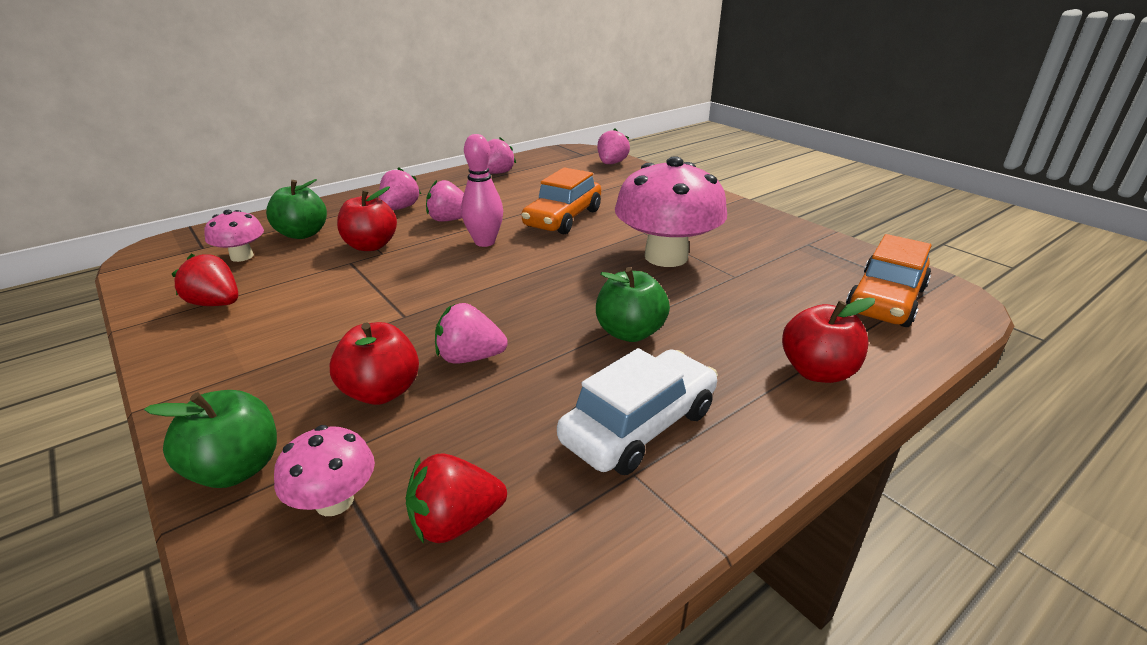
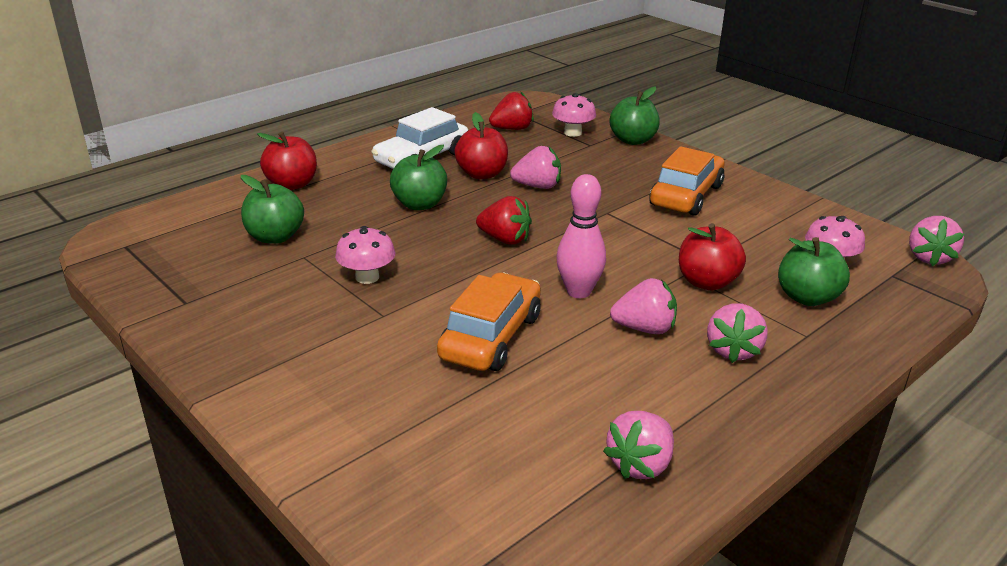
camera: 175 degrees right, 0 degrees up
(216, 303) = (776, 217): red strawberry -> red strawberry (505, 239)
(381, 392) = (584, 168): red apple -> red apple (482, 174)
(611, 163) = (408, 521): pink strawberry -> pink strawberry (929, 257)
(666, 257) = (367, 277): pink mushroom -> pink mushroom, size x0.49
(778, 295) = (275, 237): none -> green apple
(885, 300) = (178, 235): orange car -> orange car (686, 195)

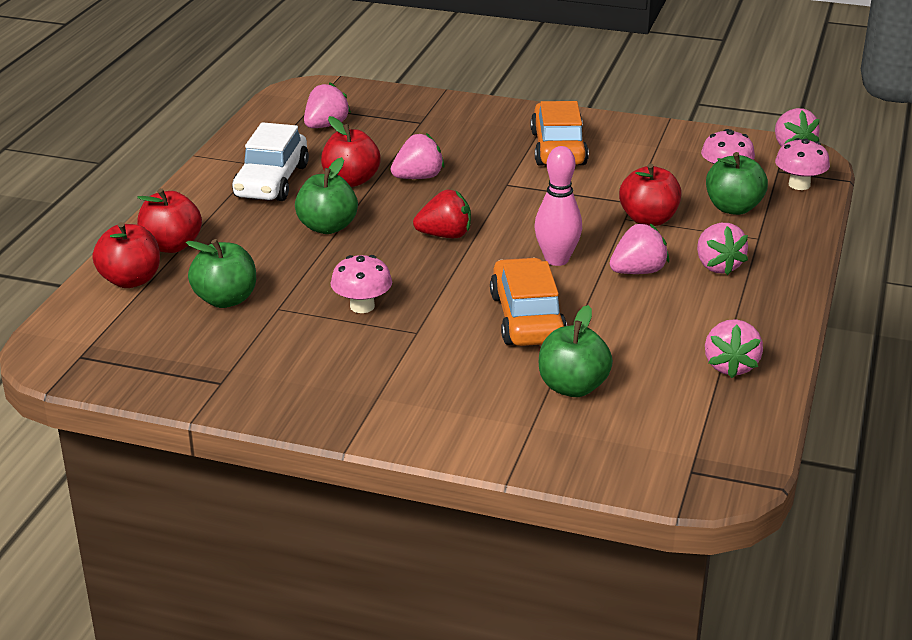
camera: 30 degrees left, 0 degrees up
(232, 201) = (130, 280): none -> red apple
(512, 129) = (326, 126): red strawberry -> pink strawberry
(573, 133) = (390, 114): pink mushroom -> pink mushroom (799, 185)
(632, 140) = (456, 107): green apple -> green apple (572, 387)

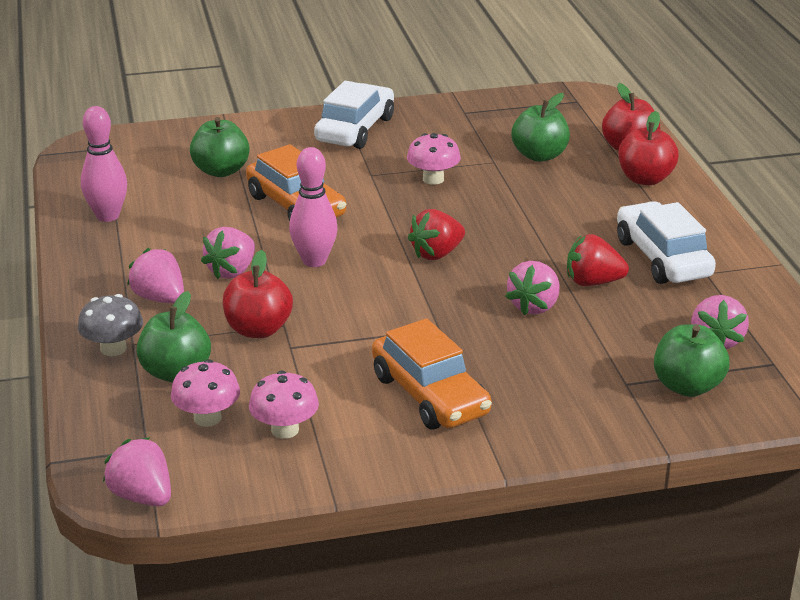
camera: 150 degrees right, 0 degrees up
(327, 227) = (547, 230): green apple -> green apple (687, 386)
(351, 180) = (593, 282): red apple -> red strawberry
(371, 397) = (355, 129): none -> white car
(730, 366) = (107, 216): pink strawberry -> pink bowling pin
(776, 237) = (113, 348): none -> grey mushroom
(799, 185) = (112, 432): pink mushroom -> pink mushroom (285, 430)

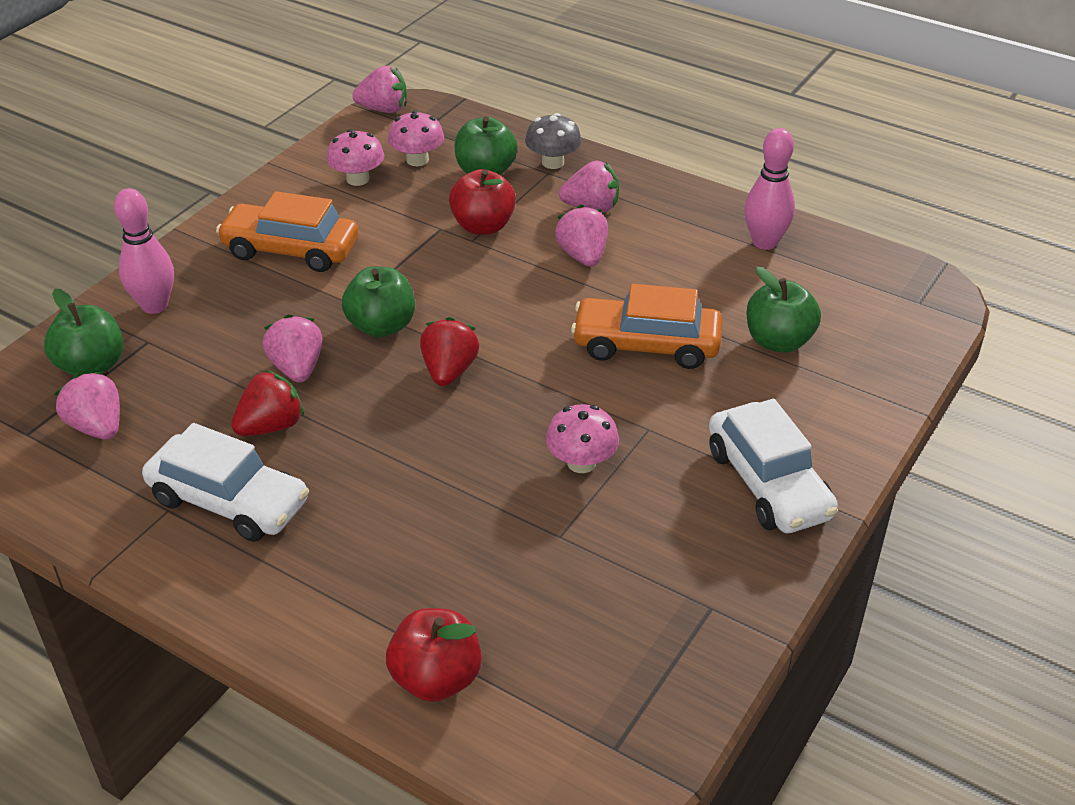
camera: 135 degrees right, 10 degrees up
(314, 261) = (538, 302): pink bowling pin -> pink bowling pin (155, 305)
(539, 155) = (523, 582): green apple -> green apple (381, 326)
(645, 179) = (359, 625): red apple -> none

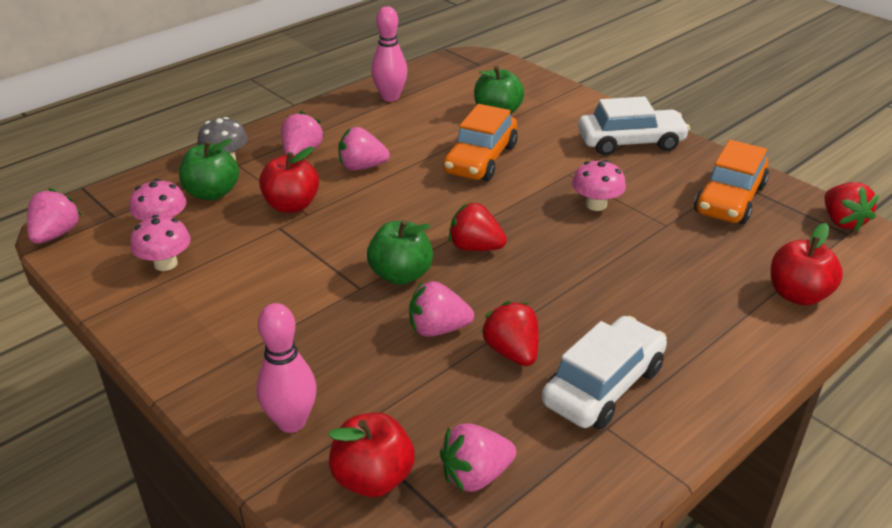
camera: 75 degrees left, 5 degrees down
(92, 366) = (373, 478): green apple -> red apple
(291, 250) = (254, 317): orange car -> orange car (729, 199)
(645, 743) = (842, 221): none -> red strawberry

